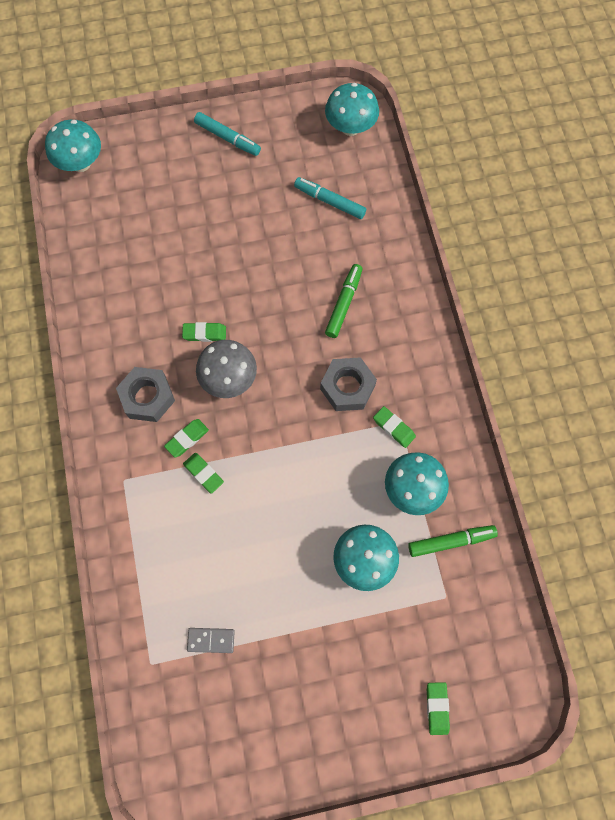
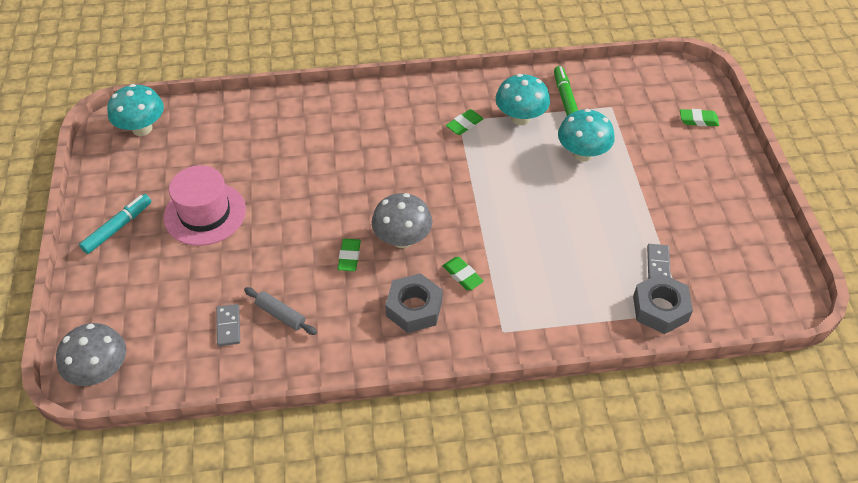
camera: 85 degrees left, 20 degrees down
(80, 163) = (100, 371): turquoise mushroom -> grey mushroom
(125, 246) = (228, 326): none -> grey domino
(138, 285) = (280, 315): none -> grey rolling pin
(203, 473) = (499, 263): green eraser -> none
(248, 202) = (205, 213): none -> pink hat
(330, 201) = (223, 150): turquoise marker -> none
(344, 303) = (337, 148): green marker -> none
(347, 387) = (422, 152): grey nut -> grey nut (660, 308)

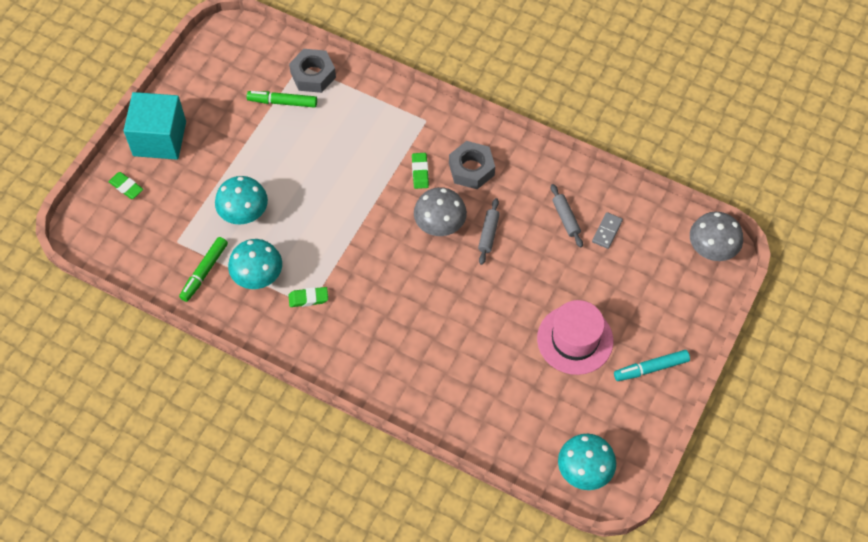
camera: 145 degrees left, 10 degrees up
(349, 257) = (488, 234): green eraser -> grey rolling pin
(658, 264) = (282, 102): grey domino -> green marker
(721, 169) = (159, 138): none -> turquoise cube

